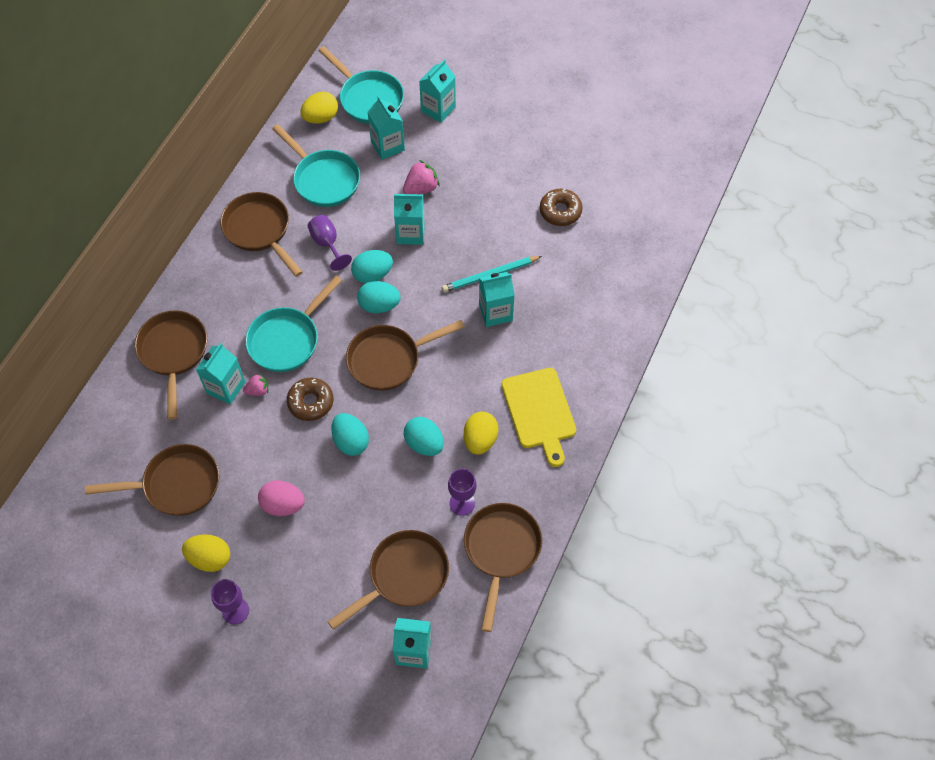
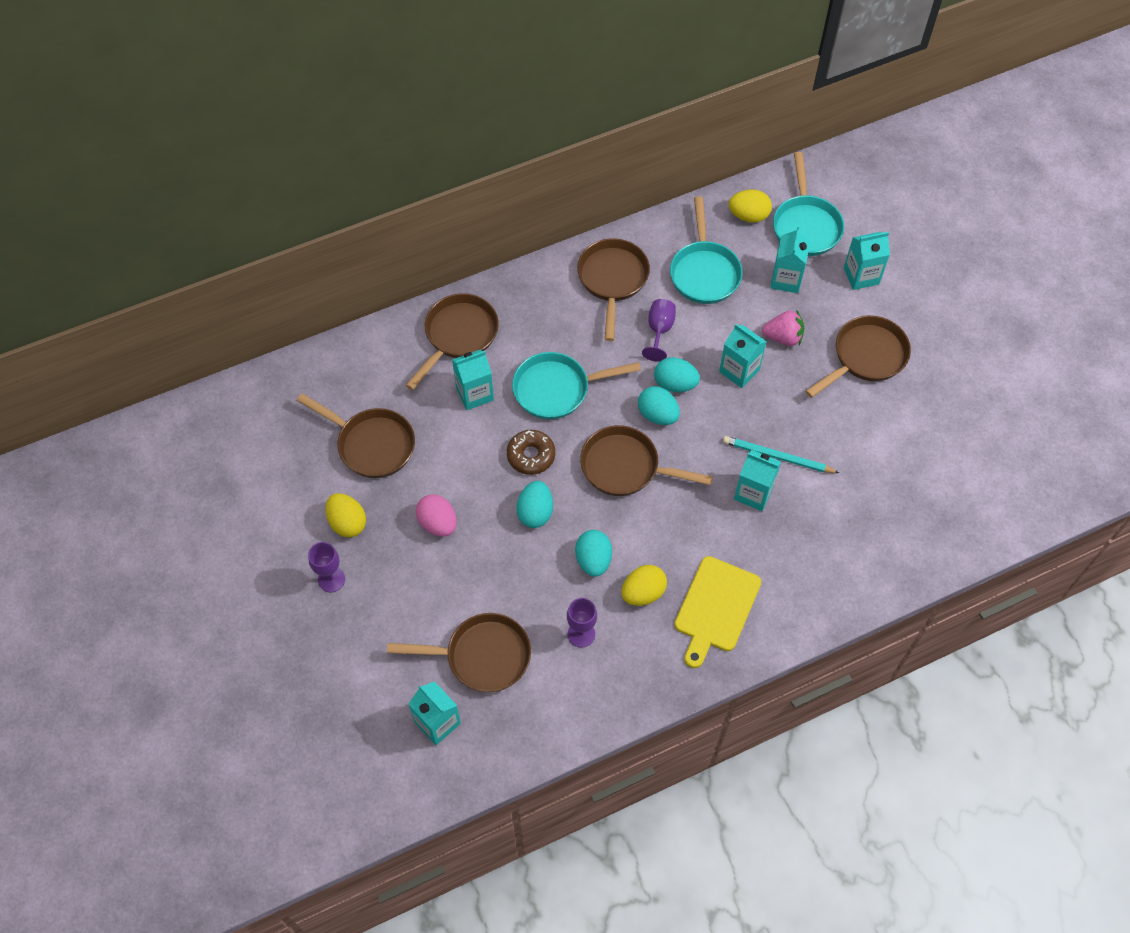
camera: 40 degrees right, 0 degrees up
(258, 390) = (497, 414): pink strawberry -> none
(501, 551) = (578, 699): brown pan -> brown pan (865, 357)
(560, 211) = (894, 444): brown donut -> none

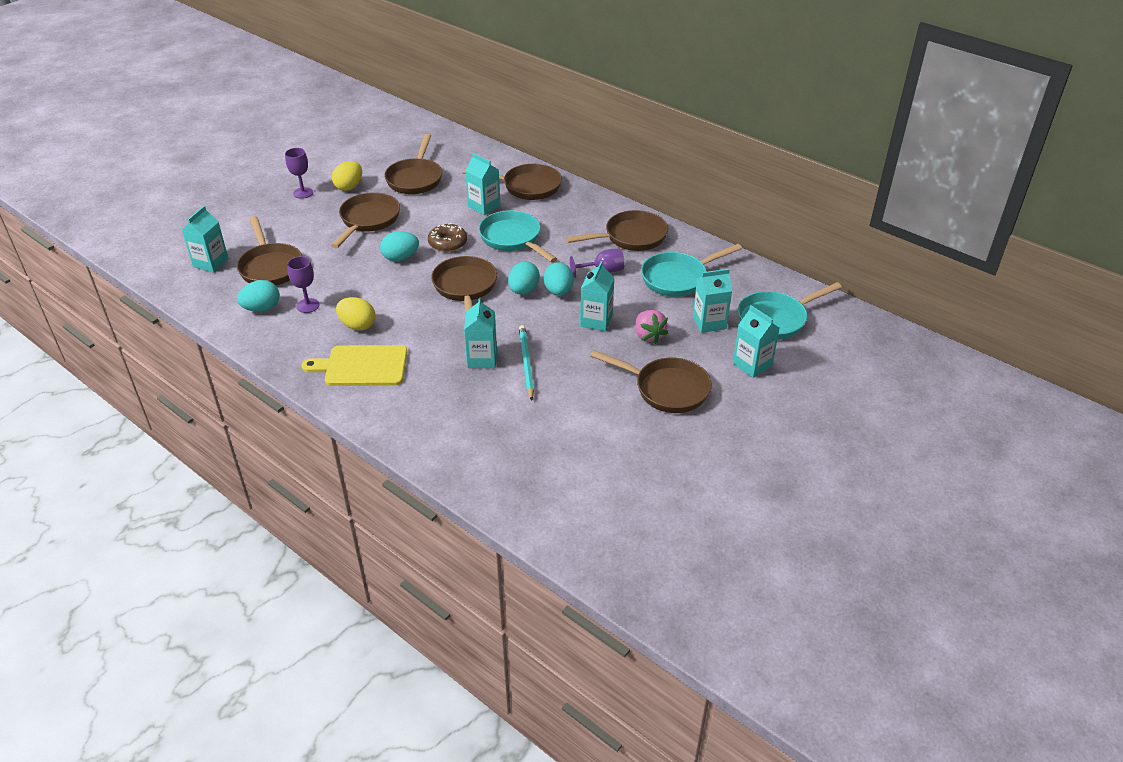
camera: 65 degrees right, 20 degrees down
(438, 523) = (368, 220): pink egg -> brown pan
(593, 560) = (374, 294): turquoise egg -> turquoise egg (262, 308)
(748, 216) = (755, 286): yellow egg -> none

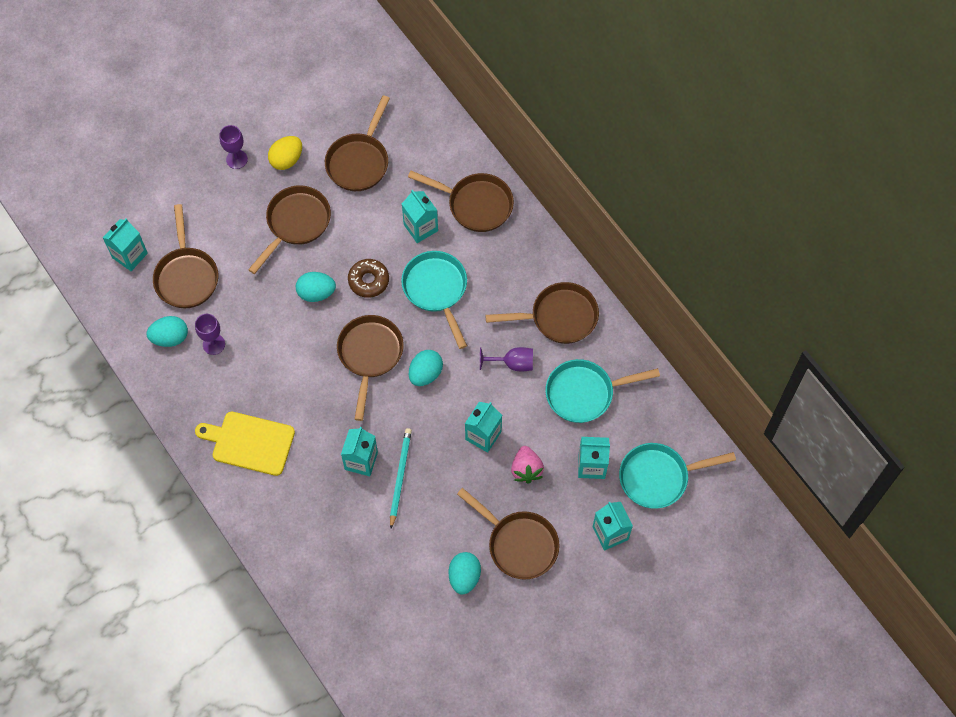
camera: 15 degrees right, 25 degrees up
(357, 325) = (255, 385): yellow egg -> none
(558, 291) = (459, 383): turquoise egg -> turquoise egg (464, 577)

